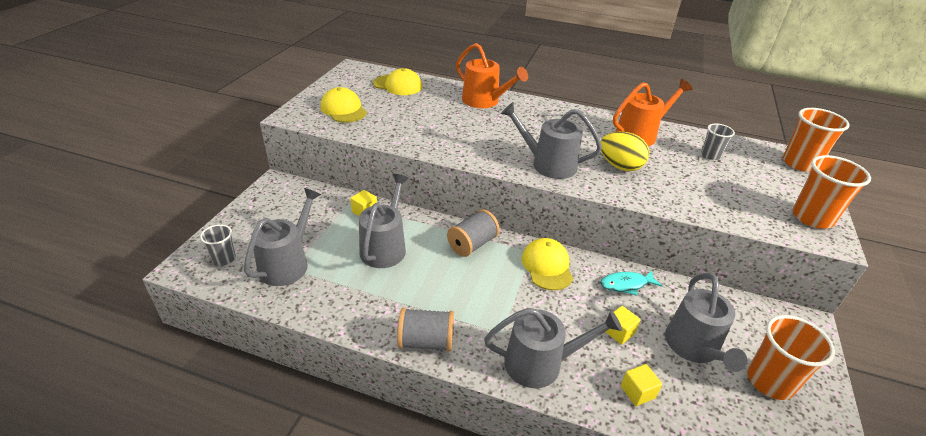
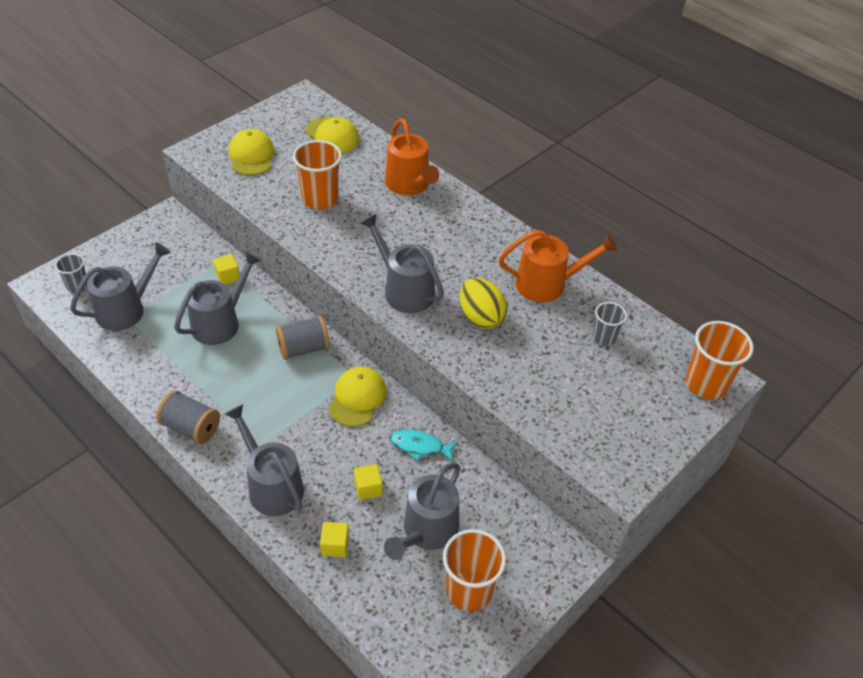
camera: 25 degrees right, 10 degrees up
(540, 363) = (272, 486): grey watering can -> grey watering can turned 150 degrees counterclockwise
(812, 218) = (633, 451): orange cup -> orange cup (320, 199)

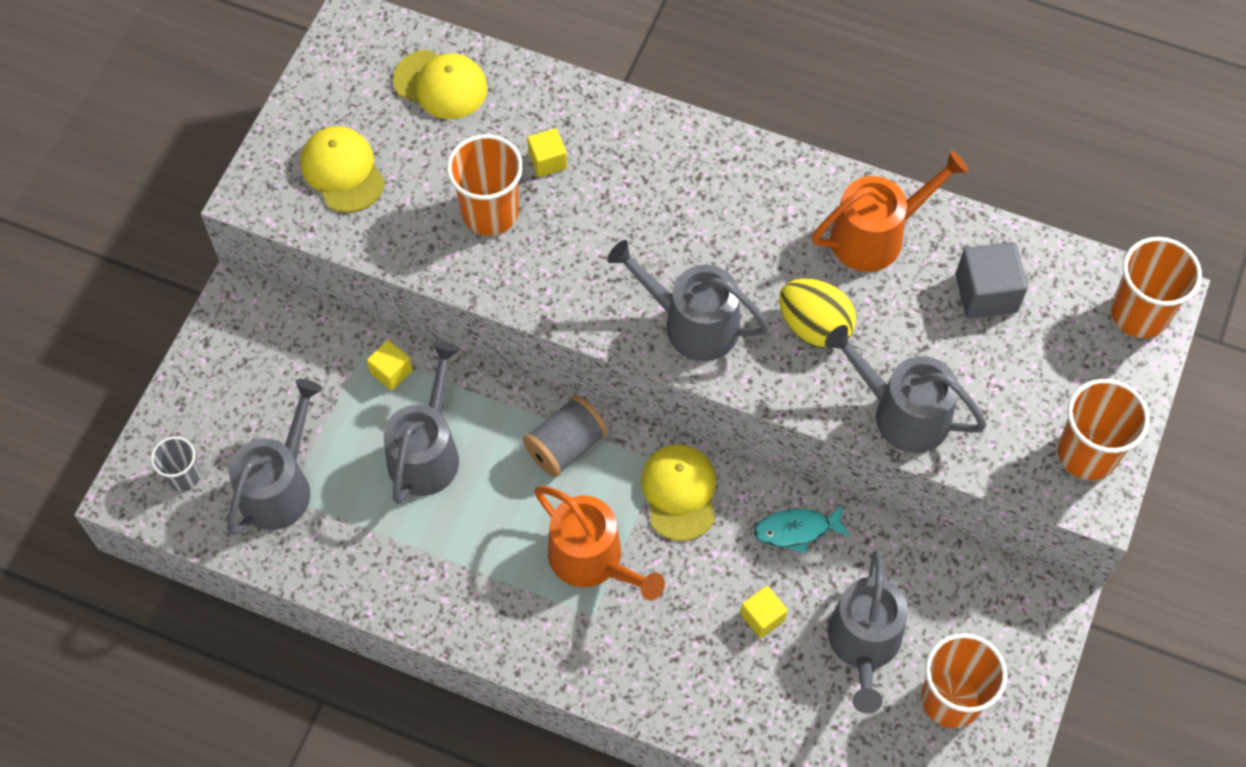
camera: 20 degrees left, 15 degrees up
(191, 428) = (486, 629): grey spool -> none
(272, 486) = (640, 666): grey watering can -> grey watering can (903, 413)
(335, 545) = (763, 711): yellow cube -> yellow cube (547, 161)
(409, 185) = (603, 135): orange watering can -> orange watering can (592, 560)
(604, 337) = (986, 293): grey cup -> grey cube
(629, 451) = (1087, 453): none -> orange cup

